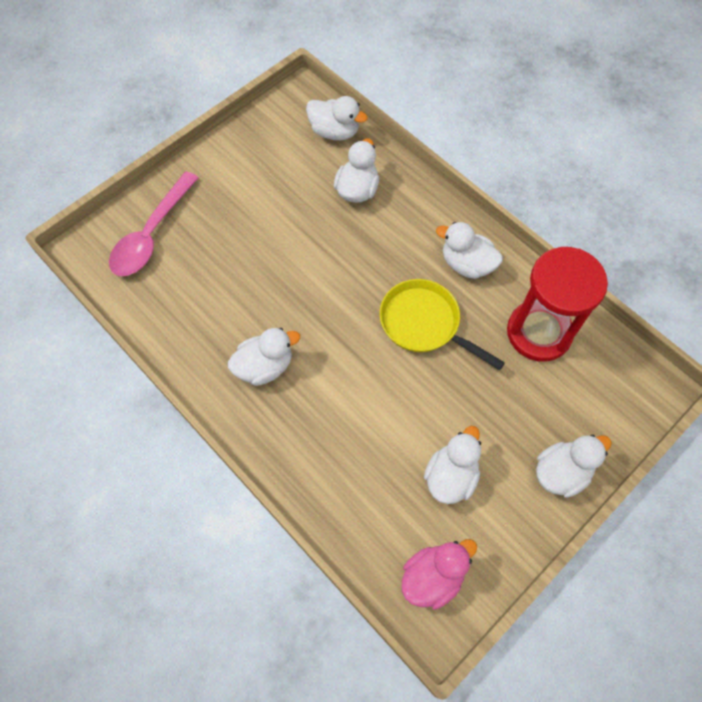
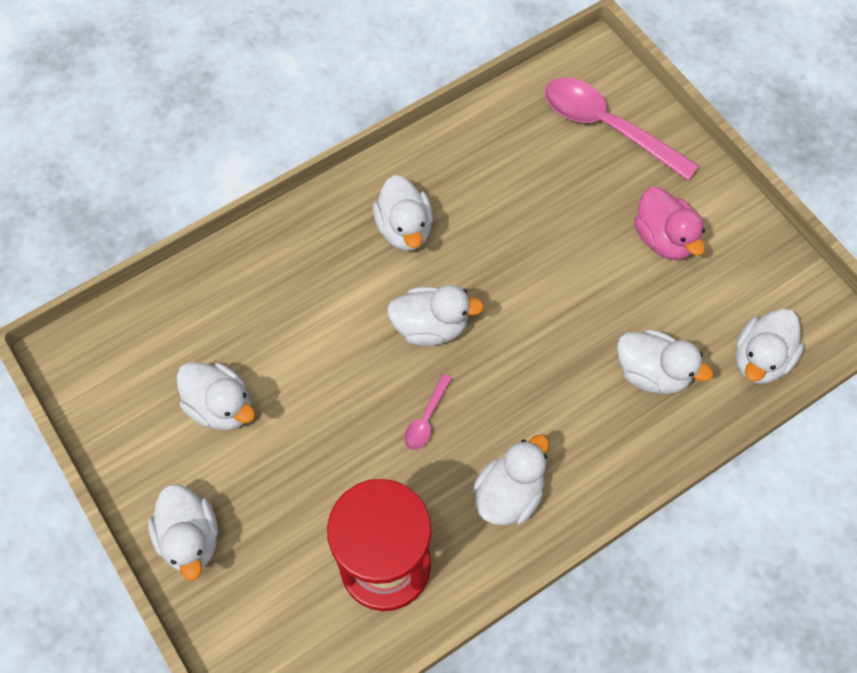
camera: 100 degrees right, 0 degrees up
(349, 333) = (430, 326): none -> white duck
(424, 324) = (426, 418): yellow pan -> pink spoon
(433, 577) = (116, 363): pink duck -> pink duck (663, 238)

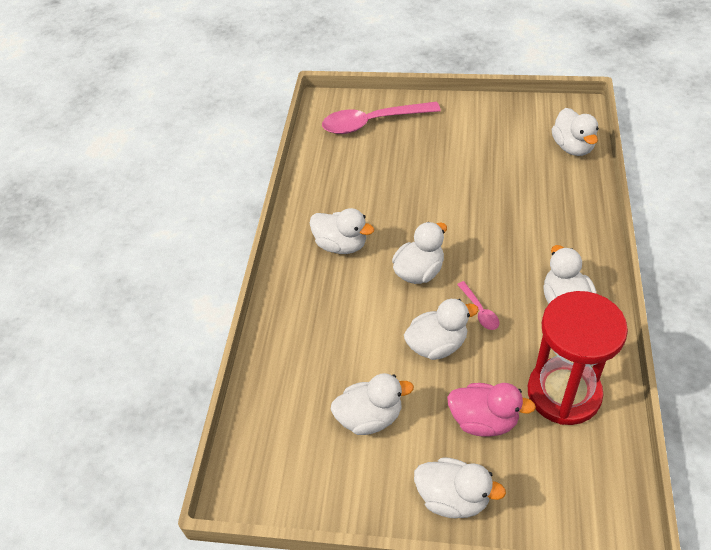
camera: 45 degrees left, 15 degrees down
(652, 372) = (542, 193): white duck -> white duck (437, 345)
(663, 238) = (464, 141): pink duck -> pink duck (484, 420)

